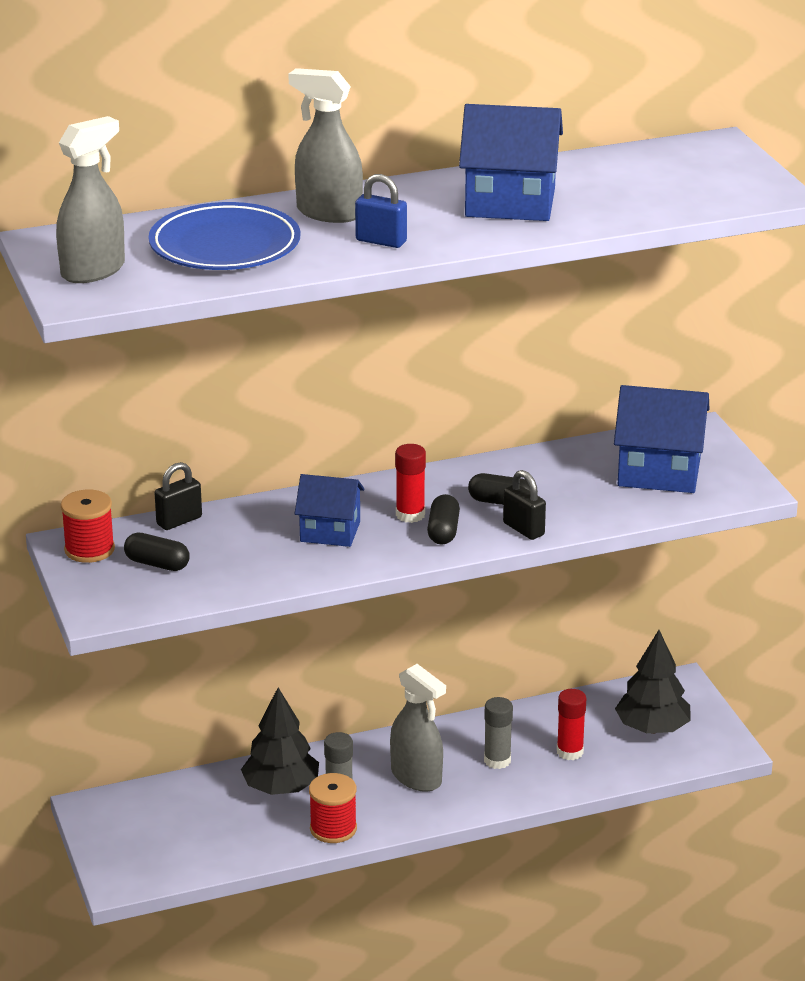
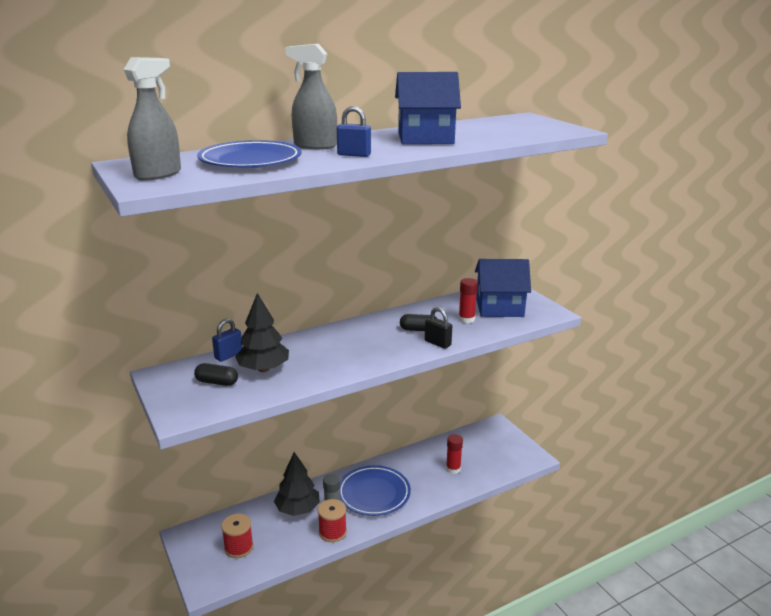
camera: 10 degrees left, 5 degrees down
(89, 549) = (172, 377): red spool -> red spool (239, 547)
(179, 521) = (228, 355): black padlock -> blue padlock
(330, 531) = (323, 354): blue house -> none
(410, 515) = (368, 341): red glue stick -> red glue stick (466, 319)
(416, 777) = (374, 493): grey spray bottle -> blue plate
(443, 531) = (391, 348): black capsule -> none
(497, 760) = (415, 478): grey glue stick -> none
(652, 728) = (491, 451): black tree -> black tree (263, 369)

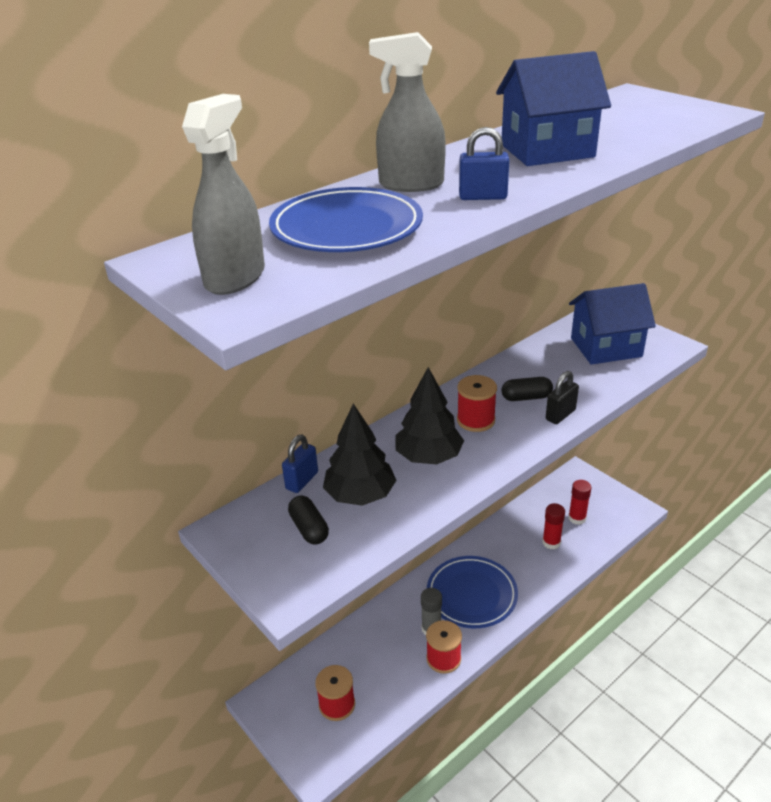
camera: 10 degrees left, 10 degrees up
(217, 382) = (309, 528): black capsule -> black capsule turned 60 degrees clockwise
(297, 509) = (388, 635): black tree -> black tree (428, 457)
(373, 338) = (475, 420): none -> red spool
(437, 343) = (560, 415): black padlock -> black padlock turned 75 degrees counterclockwise
(466, 319) = (575, 371): red glue stick -> red glue stick (577, 518)

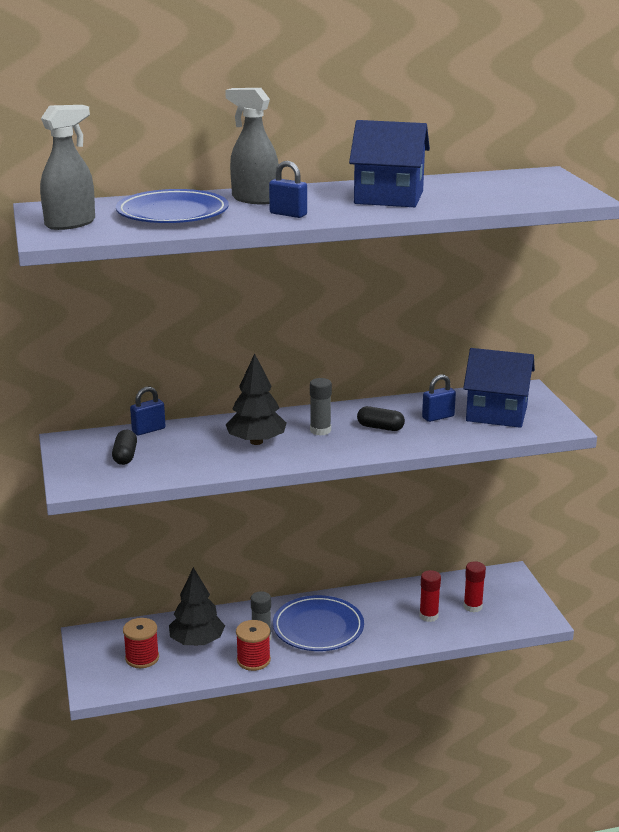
camera: 25 degrees right, 10 degrees down
(360, 495) = (180, 449): black tree -> black tree (197, 641)
(475, 420) = (320, 430): red spool -> grey glue stick
(560, 415) = (394, 445): black padlock -> none
(562, 368) = (438, 417): none -> blue padlock

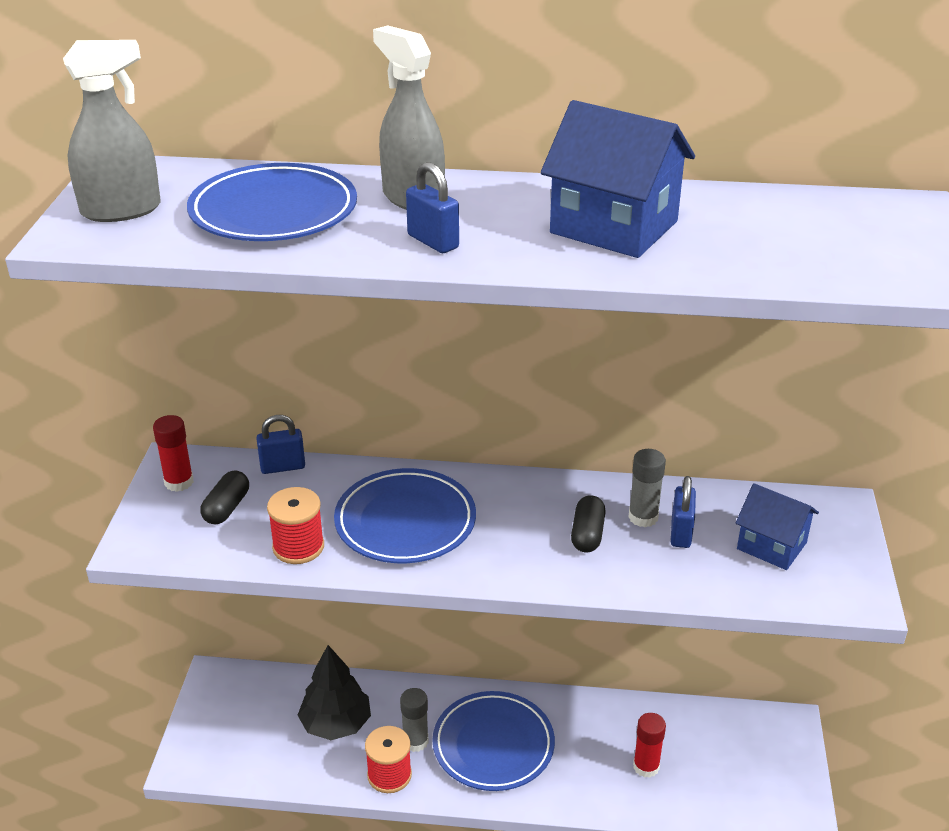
camera: 20 degrees right, 10 degrees up
(142, 658) = (260, 731): red spool -> red spool (298, 547)
(256, 442) = (405, 521): black tree -> blue plate
(320, 430) = (502, 520): grey glue stick -> grey glue stick (643, 517)
(380, 427) = (587, 534): black capsule -> black capsule turned 60 degrees clockwise
(438, 417) = (681, 533): blue padlock -> blue padlock turned 75 degrees counterclockwise
(472, 607) = (713, 767): red glue stick -> red glue stick (179, 482)
(496, 413) = (771, 545): blue house -> blue house, size x0.65

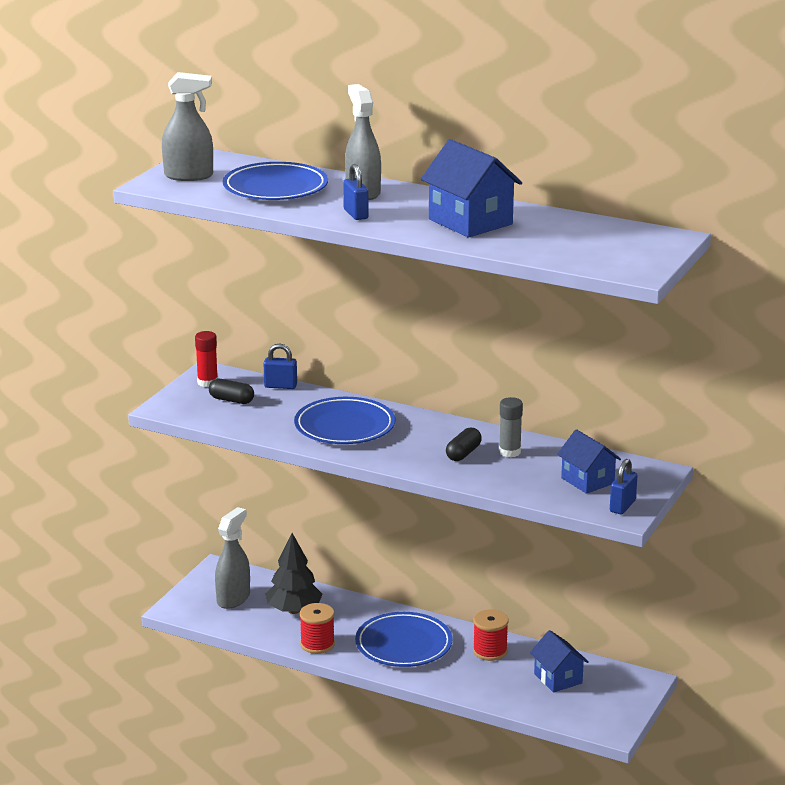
camera: 20 degrees right, 10 degrees down
(227, 508) = (231, 400): black capsule -> black capsule turned 75 degrees clockwise
(252, 724) = (233, 598): none -> grey spray bottle
(298, 547) = (266, 426): red spool -> red spool (490, 651)
(415, 741) = (347, 631): grey glue stick -> none
(646, 766) = (512, 679): red glue stick -> none
(681, 533) = (529, 464): blue padlock -> blue padlock (622, 506)
(696, 749) = (558, 678): none -> blue house

